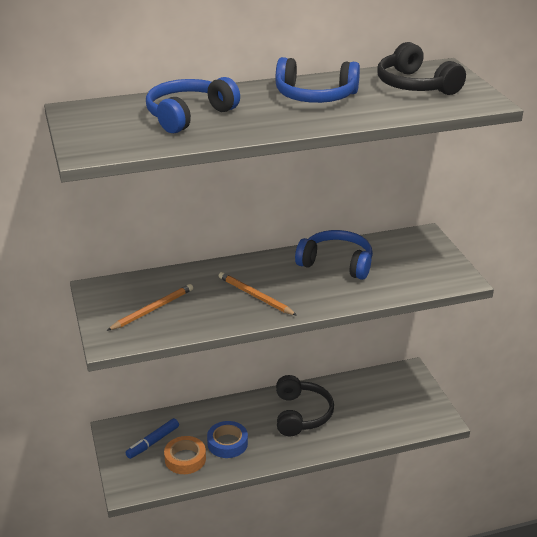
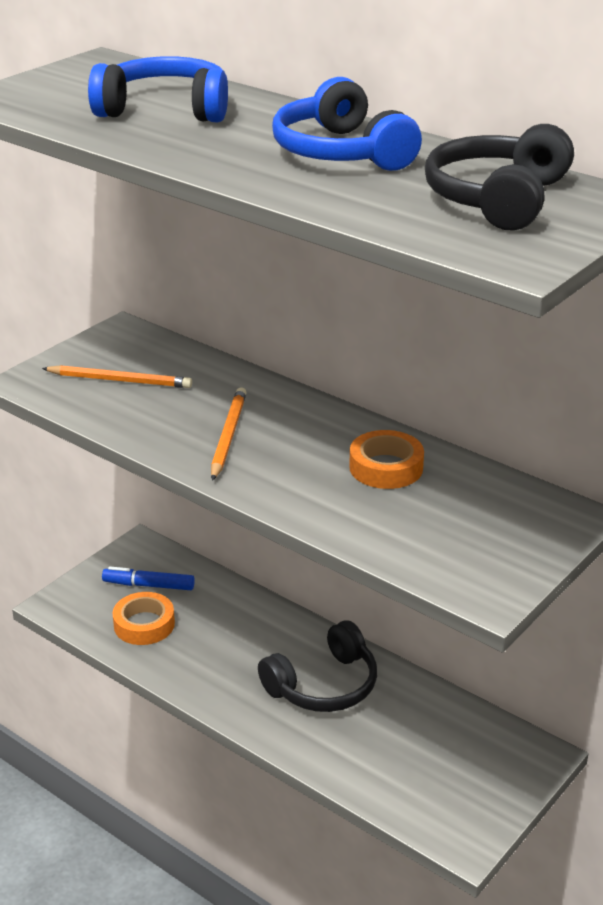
camera: 55 degrees right, 0 degrees up
(227, 443) = (204, 645): blue tape -> none
(336, 263) = (386, 467): blue headphones -> orange tape

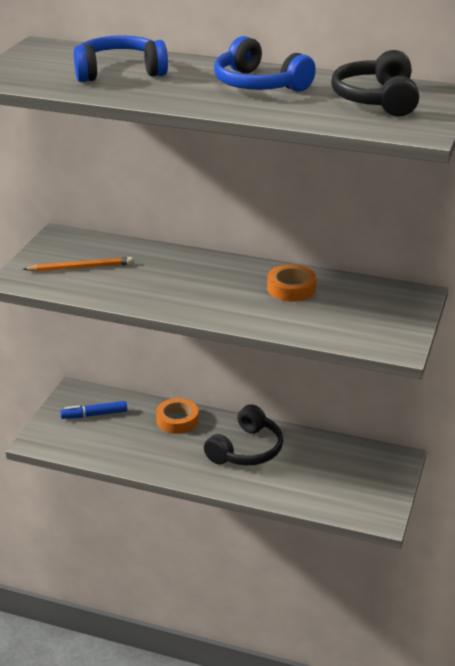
camera: 20 degrees left, 0 degrees up
(144, 624) = (106, 440): orange tape -> orange tape (177, 420)
(228, 436) = (178, 289): orange pencil -> none

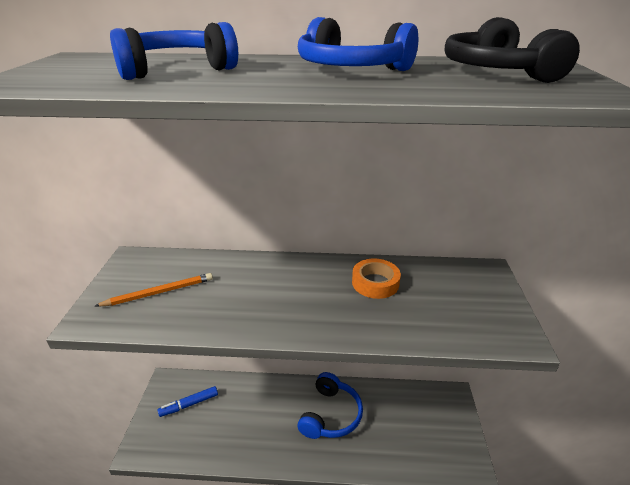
camera: 15 degrees left, 0 degrees up
(177, 420) = (263, 395): orange tape -> none
(246, 449) = (330, 415): black headphones -> blue headphones

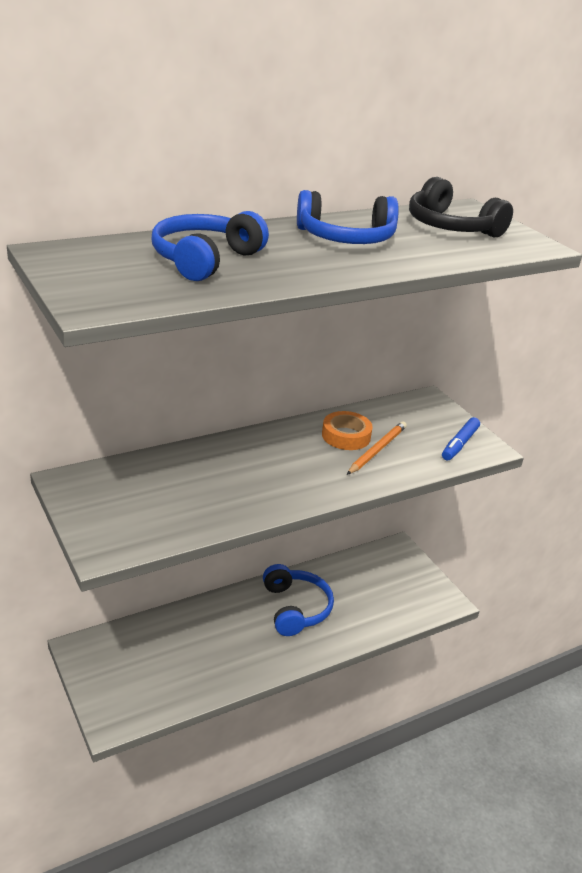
camera: 35 degrees left, 0 degrees up
(159, 292) = (146, 504): orange pencil -> orange pencil (377, 450)
(189, 404) = (131, 659): blue marker -> blue marker (459, 444)

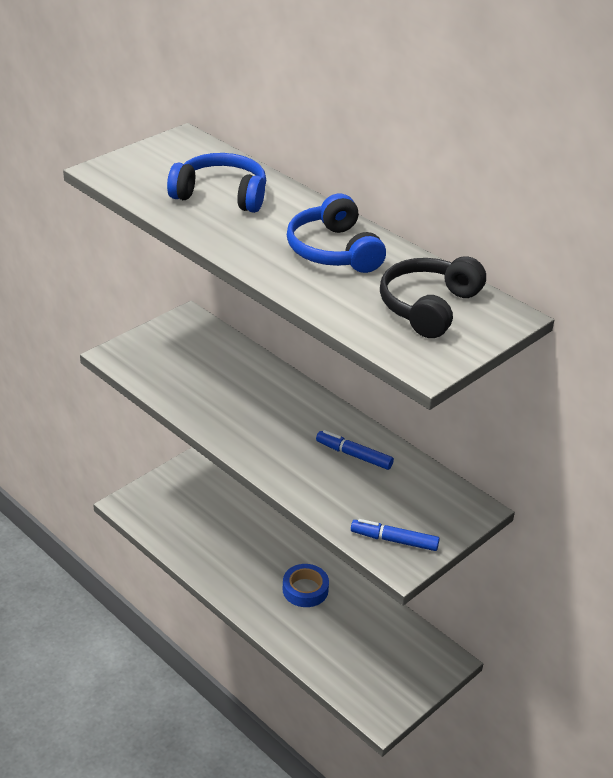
camera: 75 degrees right, 5 degrees up
(295, 608) = (305, 589): blue headphones -> blue tape
(346, 436) = (353, 455): orange tape -> blue marker
(377, 450) = (342, 479): orange pencil -> none

